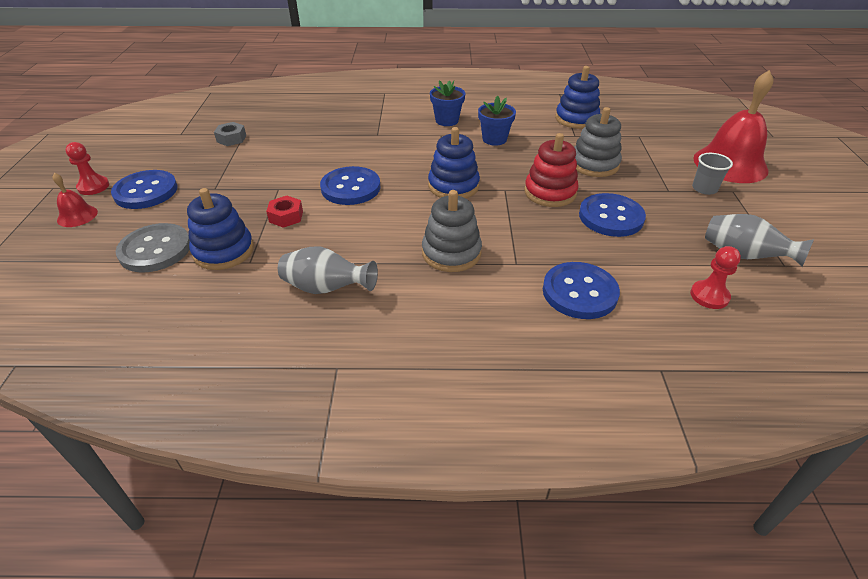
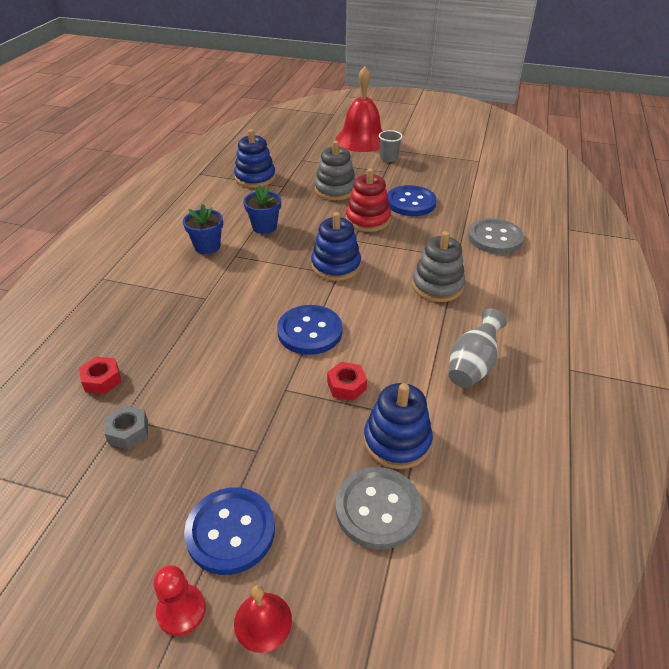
camera: 75 degrees left, 0 degrees up
(277, 119) = (102, 380): none -> red nut
(579, 292) = (495, 238): blue button -> grey button
(709, 296) = (504, 193): red pawn -> none
(743, 256) = (467, 170): grey vase -> none

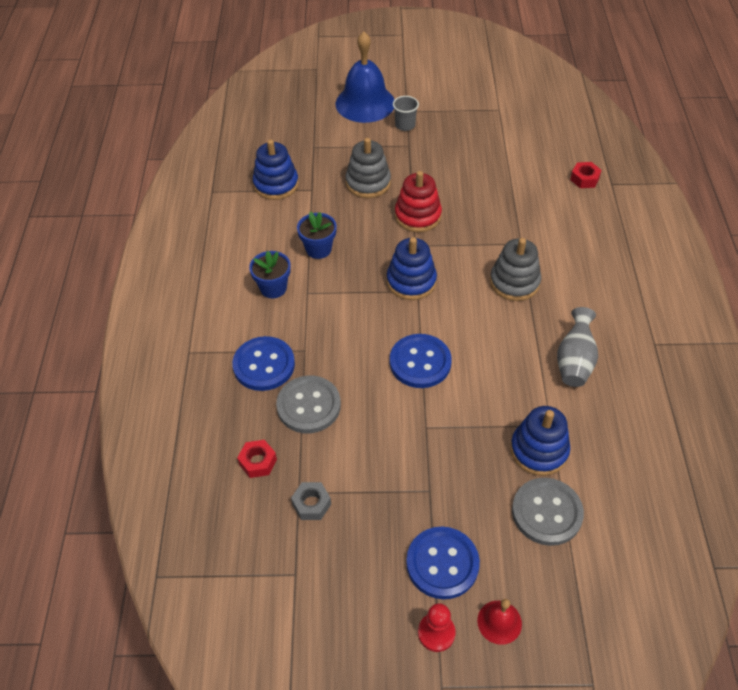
camera: 15 degrees left, 10 degrees up
(346, 386) = (476, 409): red nut -> red nut (584, 179)
(361, 139) = (365, 103): red bell -> blue bell
(411, 202) = (451, 183): blue button -> blue button (264, 365)
(495, 238) = (548, 211): grey button -> grey button (308, 406)

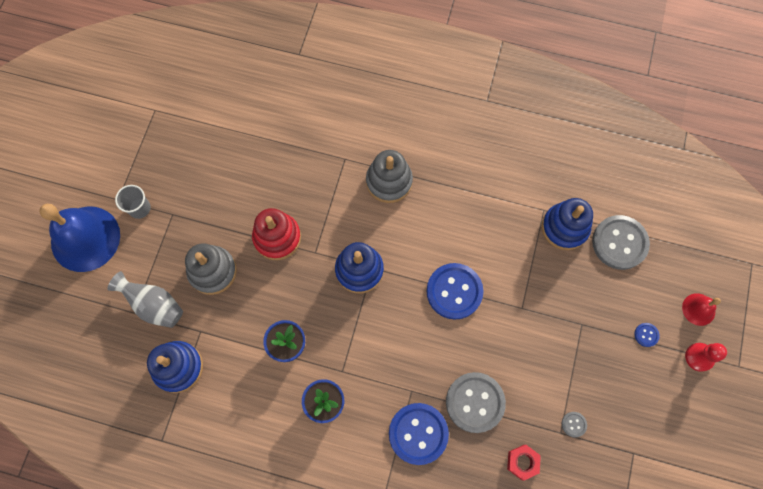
camera: 75 degrees left, 20 degrees up
(311, 504) = (573, 424): grey nut -> grey button
(442, 563) = (646, 335): blue button -> blue button, size x0.42
(574, 361) = (488, 167): grey vase -> grey vase (154, 305)
(584, 179) = (284, 73): red nut -> none

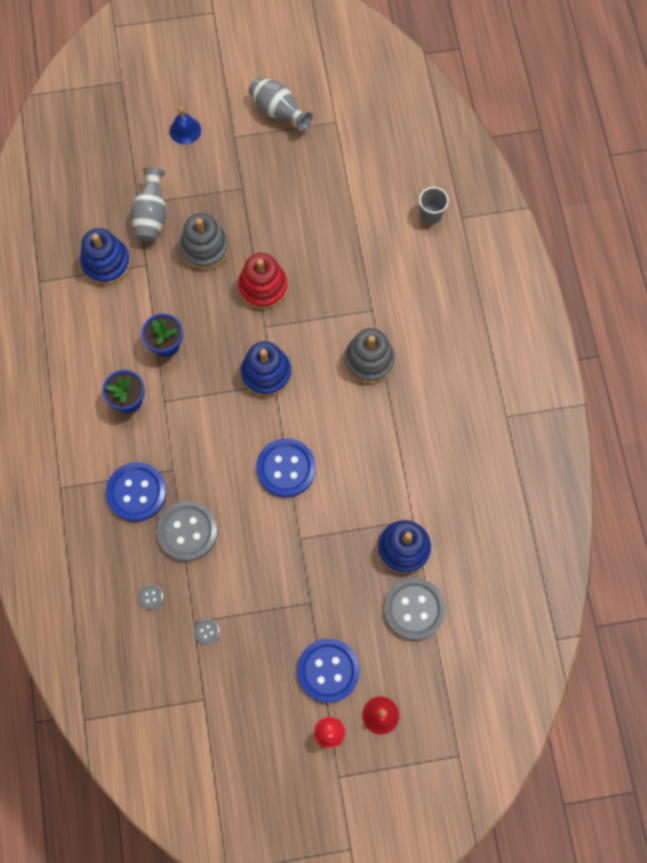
camera: 65 degrees right, 0 degrees up
(85, 238) = (185, 130): blue bell -> blue bell, size x0.47
(116, 151) = (278, 111): none -> grey vase
(139, 208) = (234, 159): grey cup -> grey cup (431, 214)
(522, 462) = (151, 597): red nut -> grey button
(646, 335) = (328, 670): blue button -> blue button, size x2.39

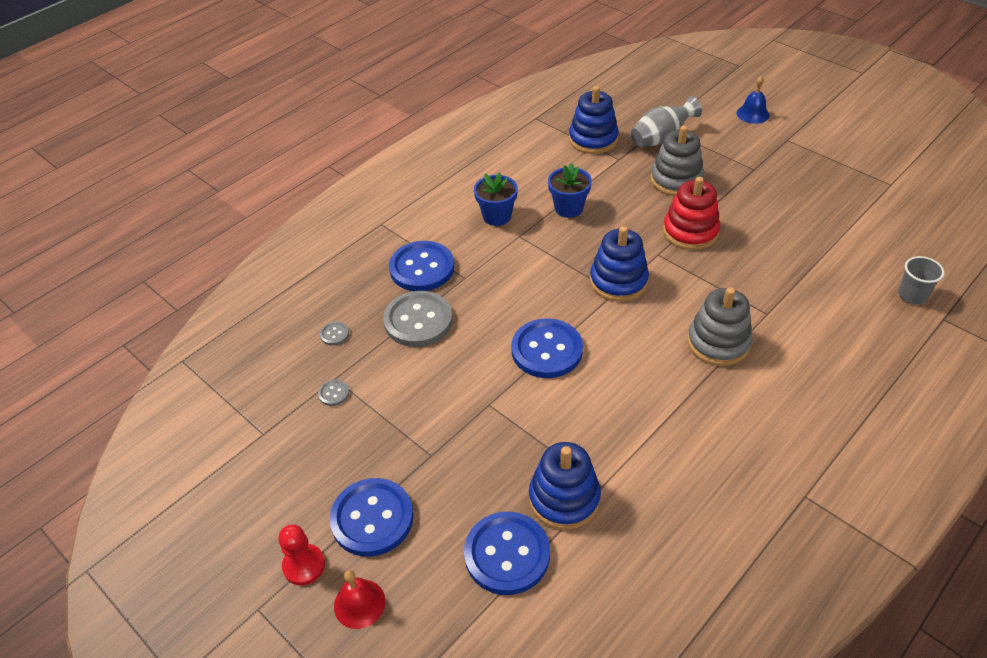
camera: 55 degrees right, 25 degrees down
(278, 111) = (845, 149): grey vase -> none
(414, 609) = (507, 554): grey button -> blue button

